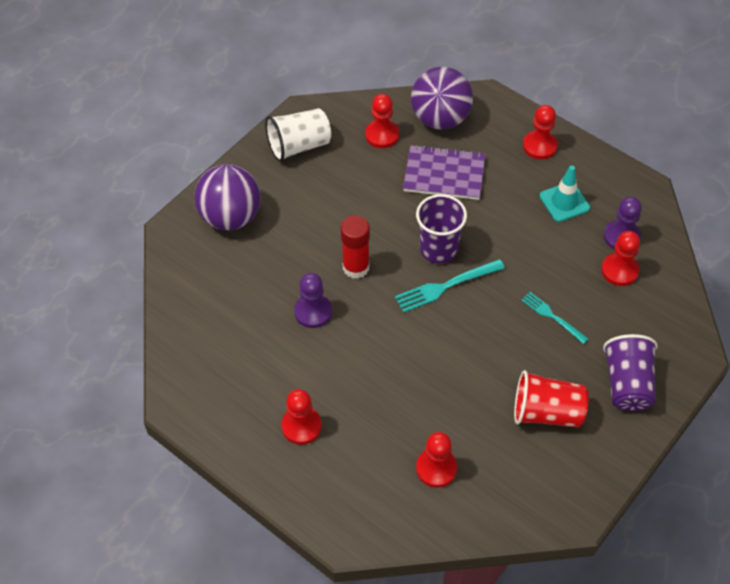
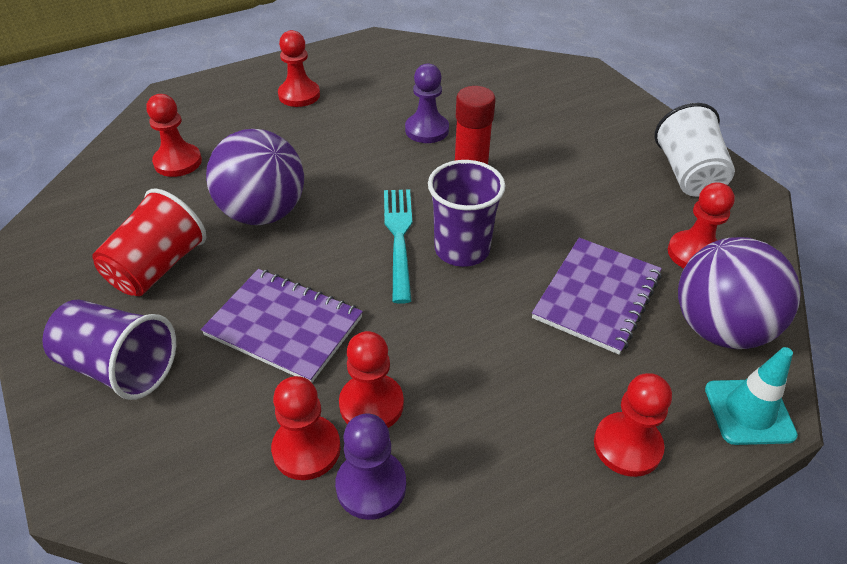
camera: 110 degrees right, 10 degrees down
(230, 217) = (586, 105): purple ball -> purple ball (263, 213)
(552, 316) = (284, 326): turquoise fork -> purple notebook
(564, 202) = (484, 430): turquoise traffic cone -> turquoise traffic cone (749, 412)
(578, 253) = (371, 404): none -> red pawn

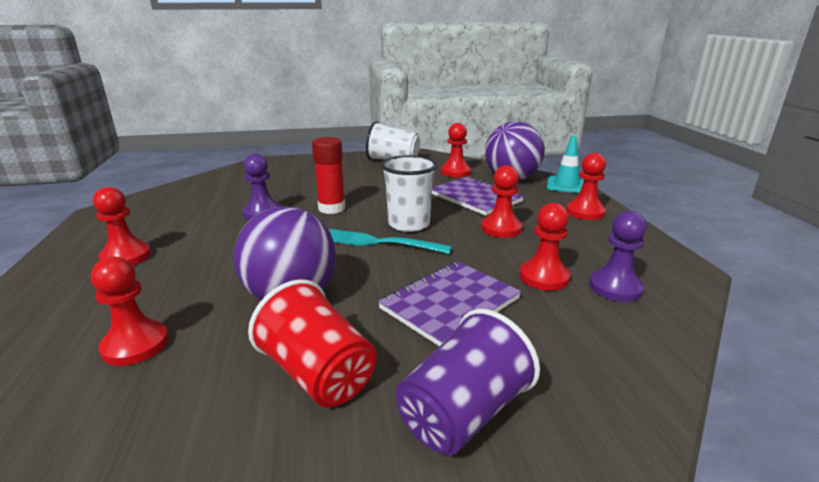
camera: 70 degrees left, 20 degrees down
(306, 449) = (582, 309): red pawn -> red pawn (501, 228)
(462, 249) = (409, 224): purple cup -> white cup

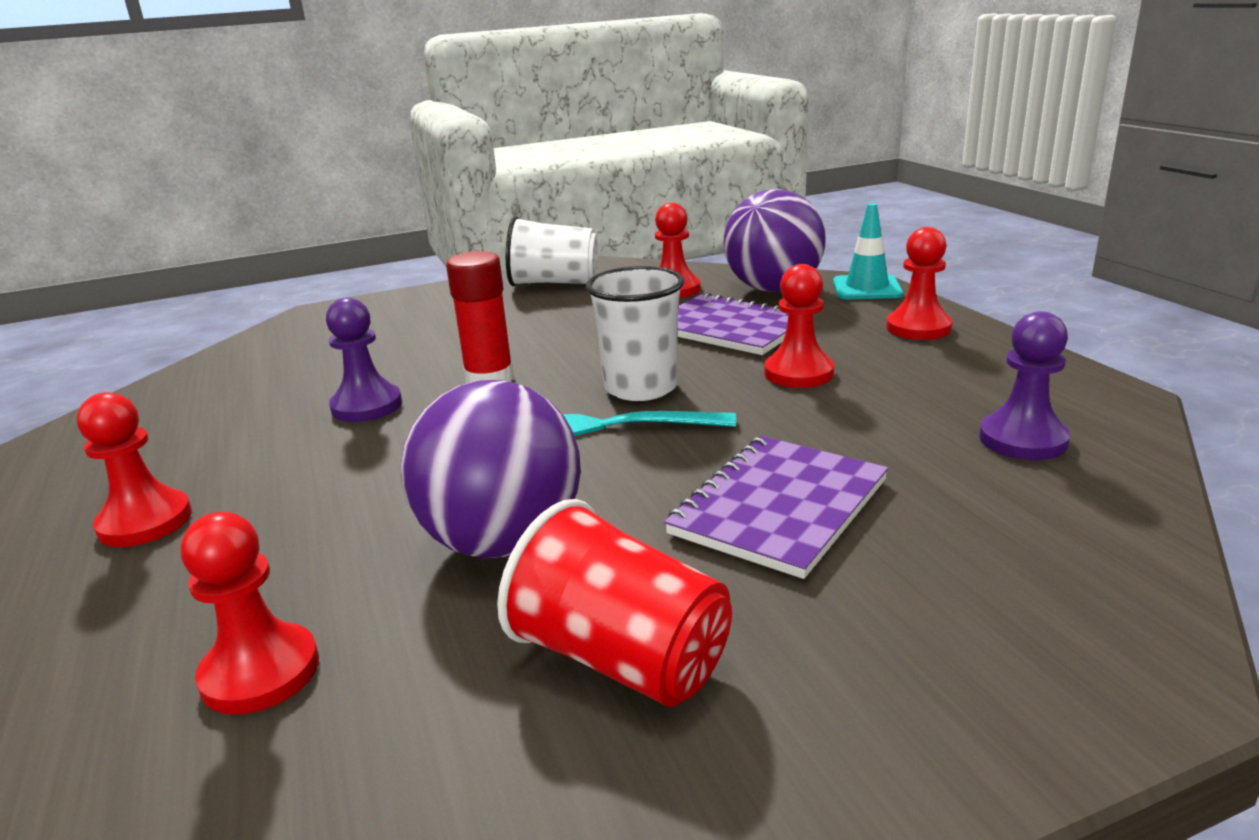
camera: 10 degrees left, 0 degrees up
(463, 414) = (891, 674): purple cup -> none
(544, 277) = (906, 441): red pawn -> none

